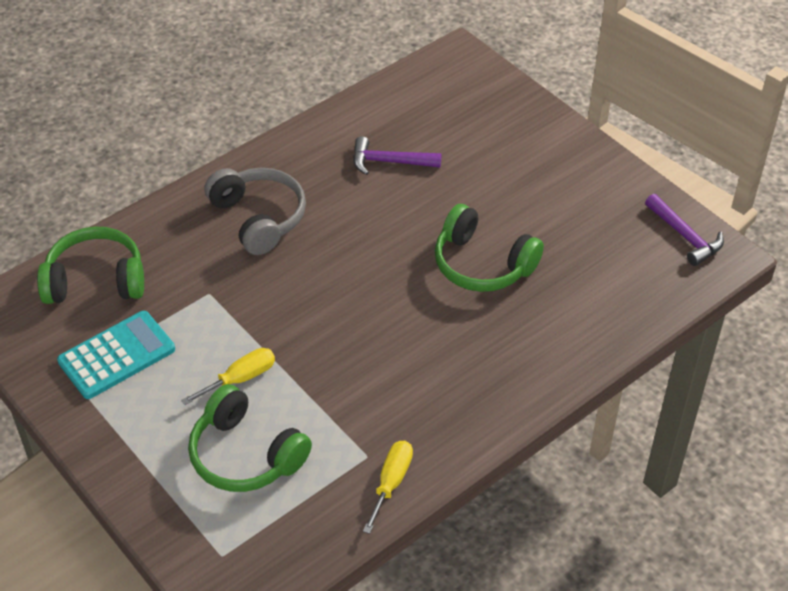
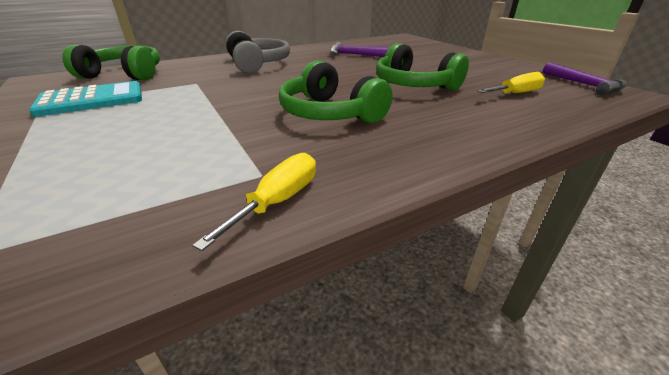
camera: 10 degrees right, 15 degrees down
(240, 379) = (177, 117): yellow screwdriver -> yellow screwdriver (515, 93)
(245, 455) = (126, 160): green headphones -> green headphones (330, 113)

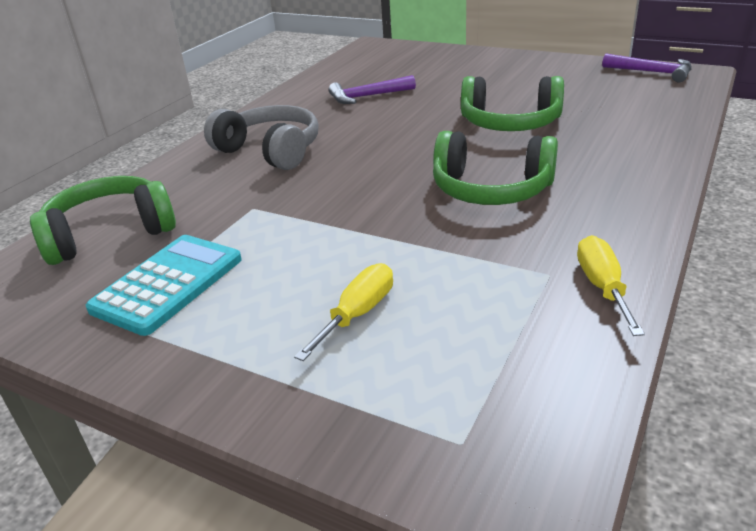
camera: 30 degrees left, 0 degrees up
(515, 93) = (613, 103): yellow screwdriver -> yellow screwdriver (358, 314)

